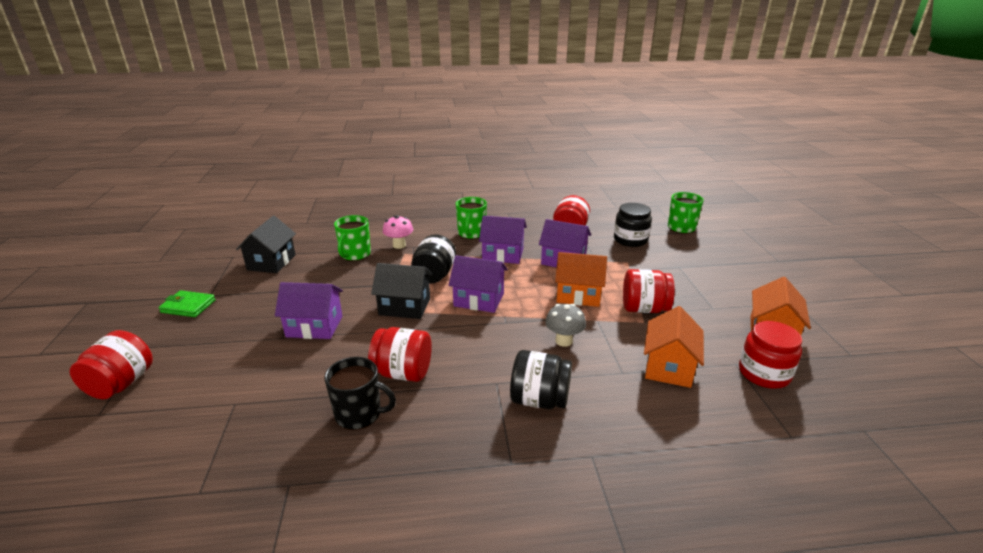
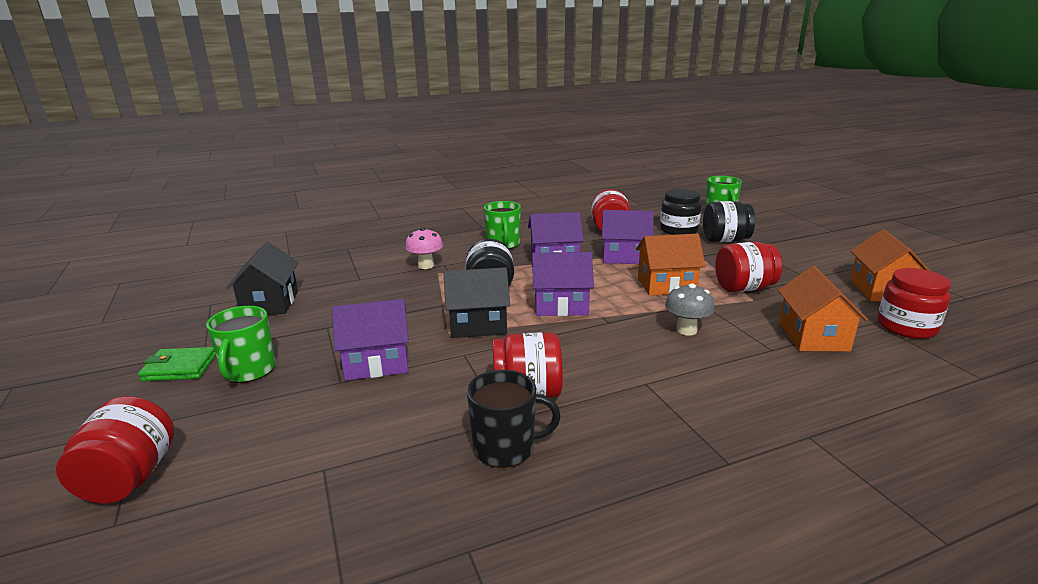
camera: 15 degrees left, 5 degrees down
(355, 254) = (377, 281): green mug -> green mug (249, 371)
(539, 400) = (707, 391): black jar -> black jar (725, 240)

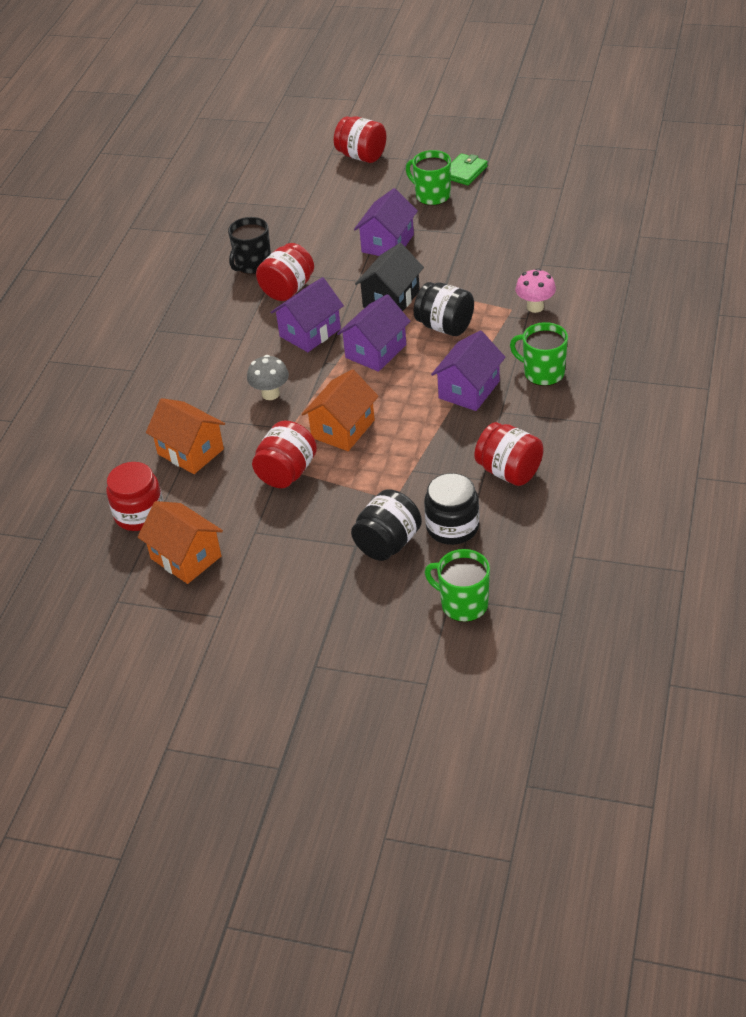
camera: 130 degrees right, 20 degrees up
(270, 303) = (534, 214): black house -> none
(624, 256) = (427, 440): purple house -> purple house (310, 332)

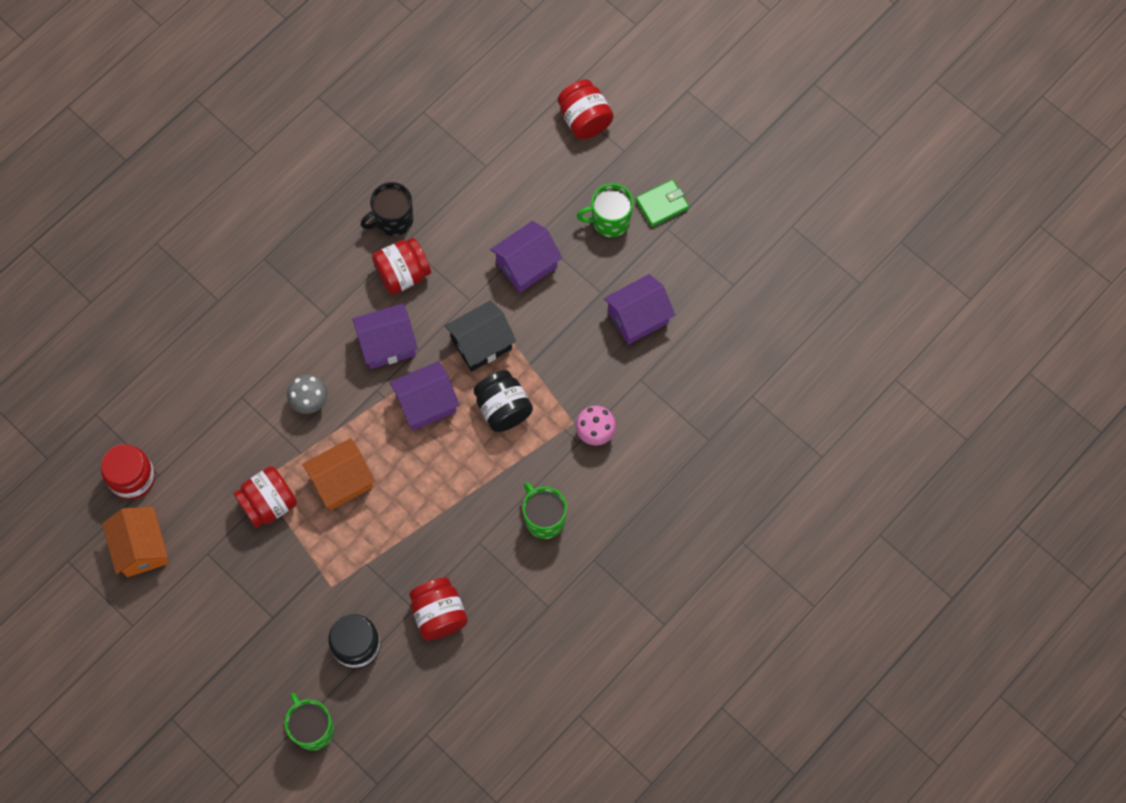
camera: 25 degrees right, 25 degrees up
(190, 451) = (209, 431): orange house -> none
(388, 543) = (297, 631): black jar -> none
(432, 195) = (609, 221): green mug -> green mug turned 75 degrees counterclockwise
(469, 390) = (471, 500): purple house -> purple house (638, 317)

